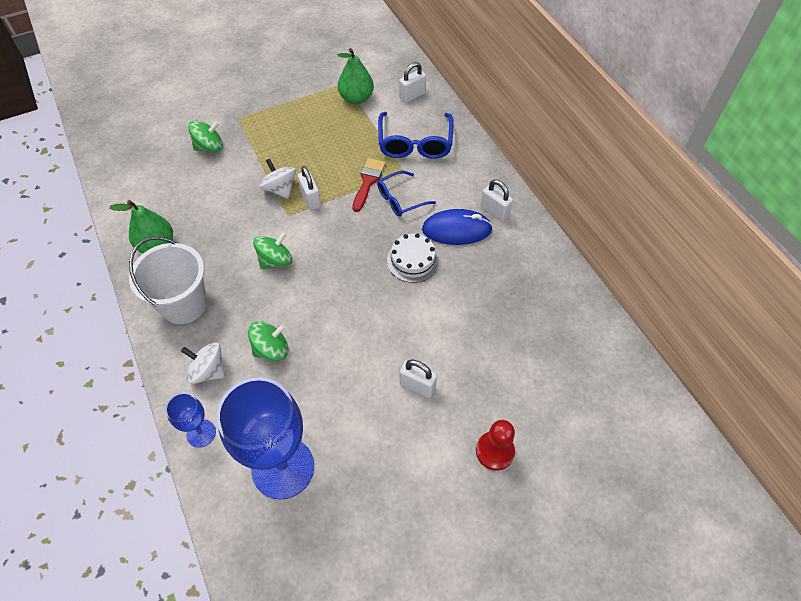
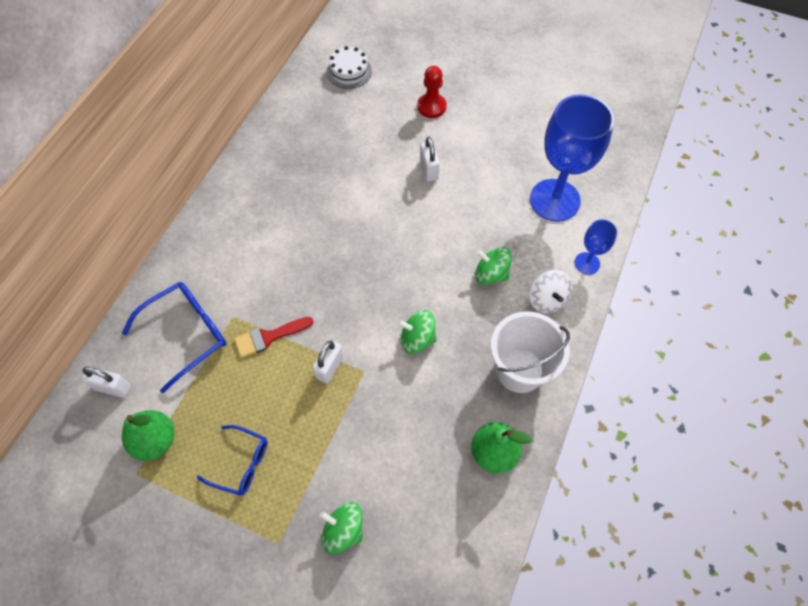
camera: 130 degrees left, 5 degrees up
(280, 189) = (340, 405): white spinning top -> none
(400, 199) = (269, 296): blue glasses -> blue glasses (241, 463)
(413, 260) = (328, 242): white cake -> white cake (349, 71)
(456, 230) = (270, 233): blue mouse -> none
(494, 211) = (227, 220): white padlock -> none

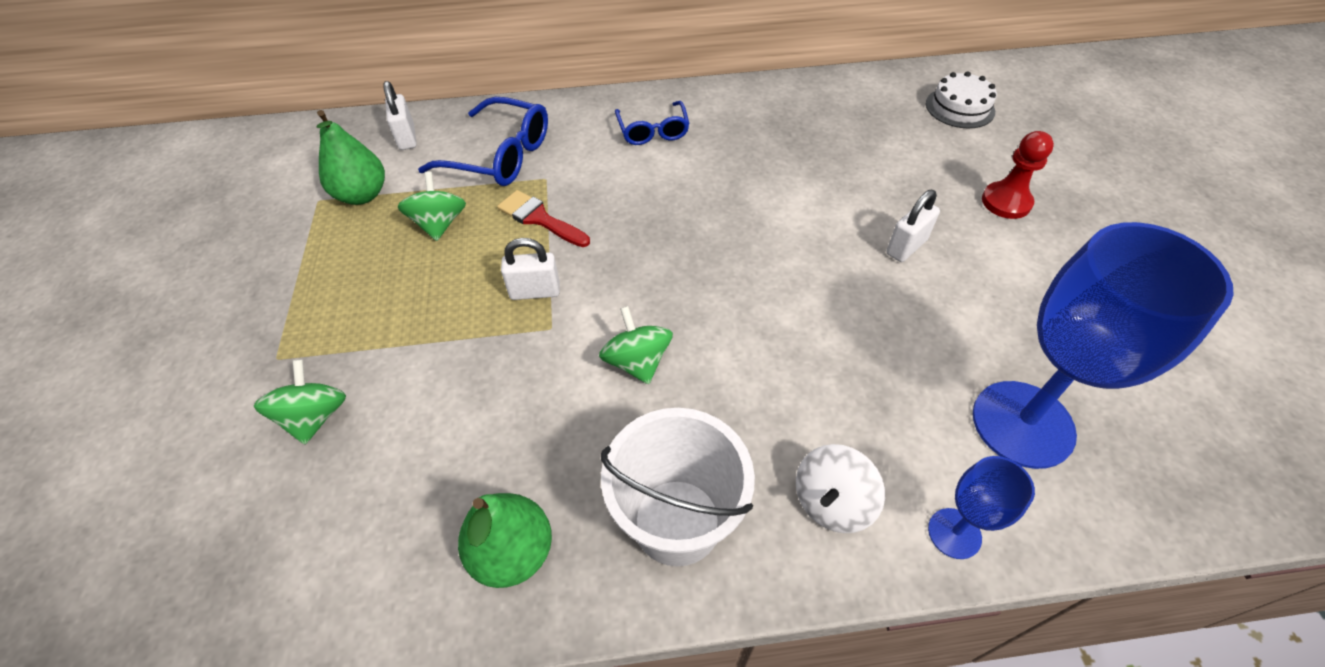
camera: 60 degrees right, 10 degrees down
(241, 463) = (365, 274): blue glasses -> blue glasses (653, 131)
(491, 274) = (810, 400): green spinning top -> green spinning top (439, 224)

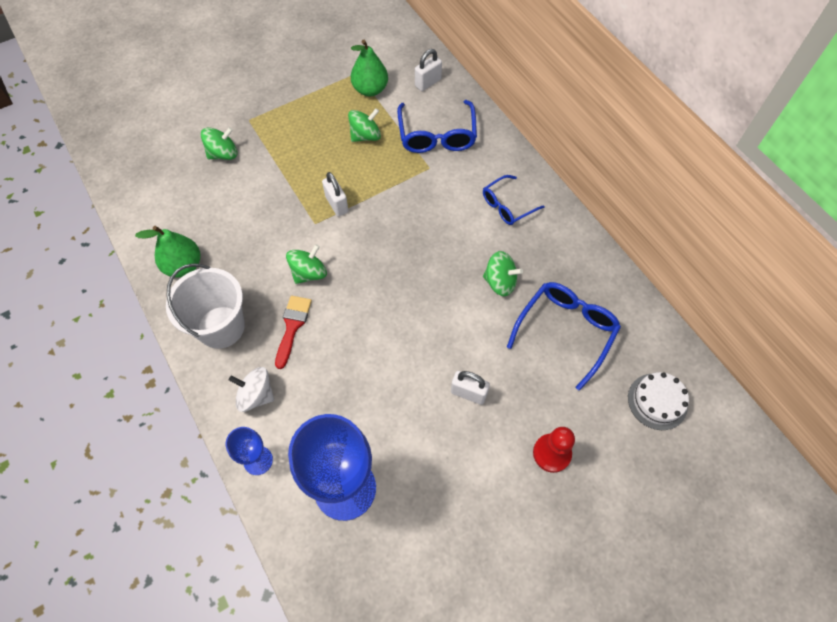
camera: 65 degrees right, 10 degrees up
(539, 218) = (393, 180): red brush -> red brush (292, 326)
(759, 171) = (500, 282): none -> green spinning top
(850, 141) = (566, 331): none -> blue glasses

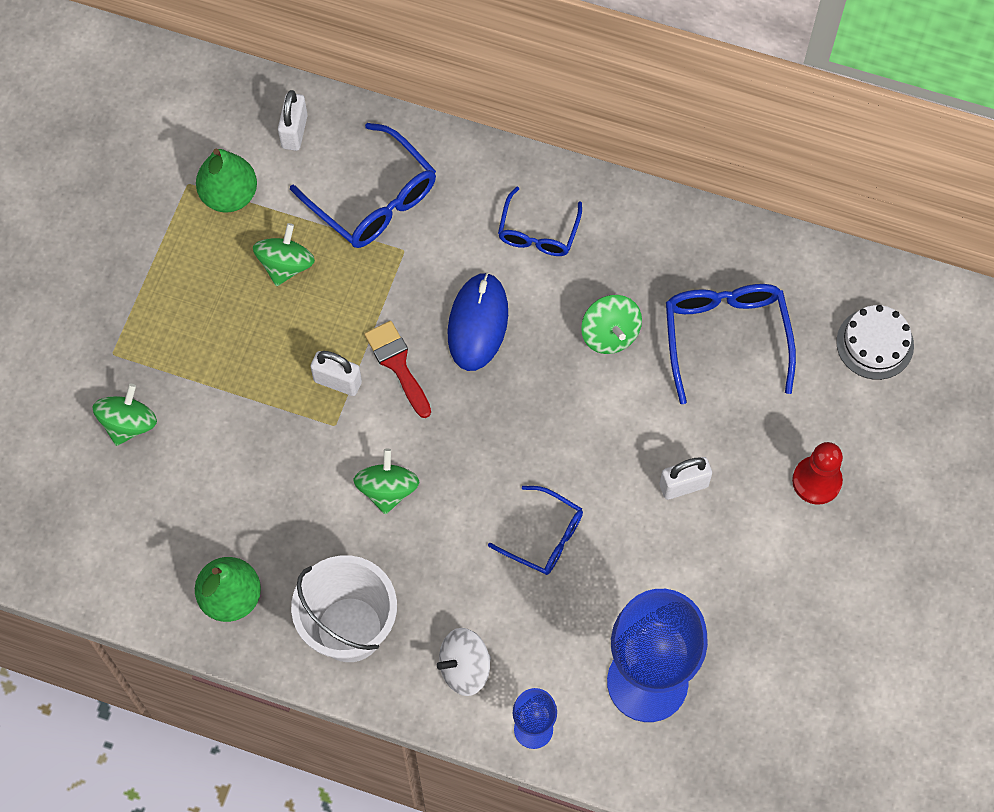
camera: 40 degrees left, 5 degrees up
(292, 326) = (429, 564): red brush -> red brush (397, 364)
(365, 360) = (544, 537): none -> blue glasses
(433, 227) = (478, 323): none -> blue mouse
(500, 282) = (610, 334): green spinning top -> green spinning top turned 90 degrees clockwise

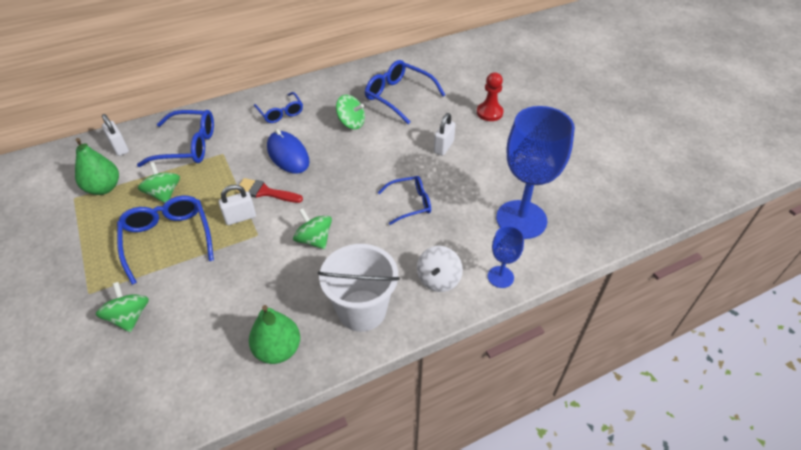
camera: 45 degrees left, 20 degrees down
(238, 345) = (168, 239): none -> blue glasses
(875, 343) = (454, 66): white cake -> none

